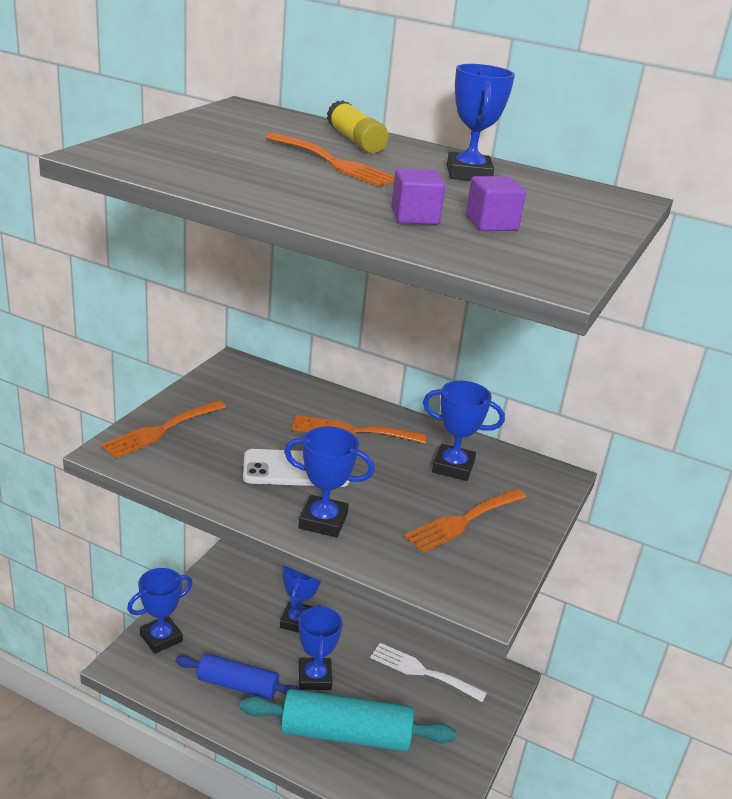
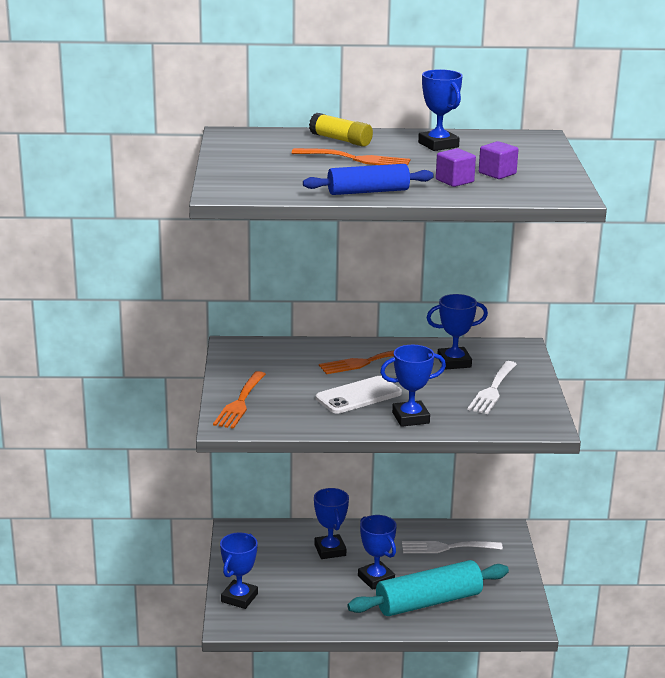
camera: 25 degrees left, 5 degrees down
(237, 685) = (326, 604): blue rolling pin -> blue rolling pin (368, 191)
(462, 521) = (492, 390): orange fork -> white fork

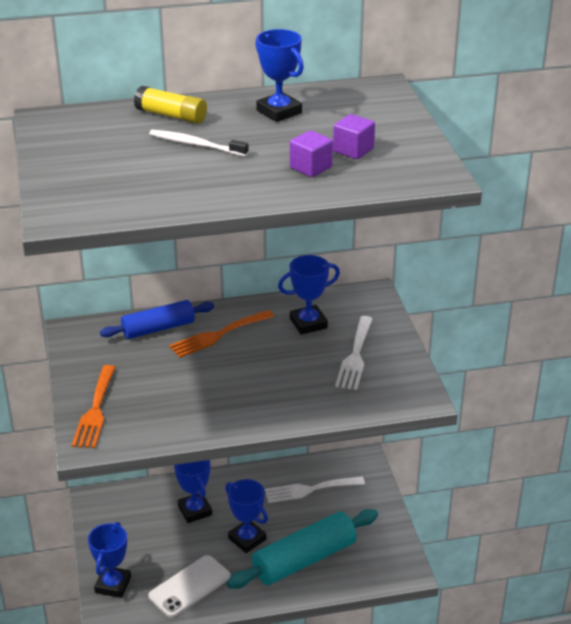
camera: 10 degrees left, 10 degrees up
(356, 159) = (196, 145): orange fork -> white toothbrush
(358, 396) = (219, 383): white phone -> white phone (189, 586)
(368, 191) = (220, 196): blue rolling pin -> blue rolling pin (158, 328)
(410, 418) = (279, 406): blue trophy -> none

